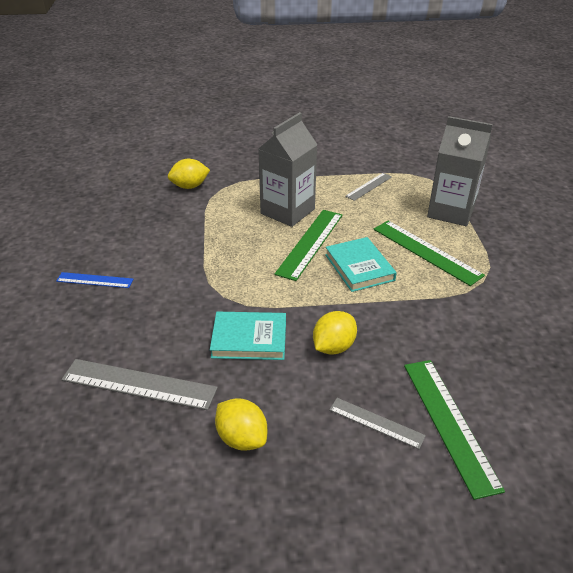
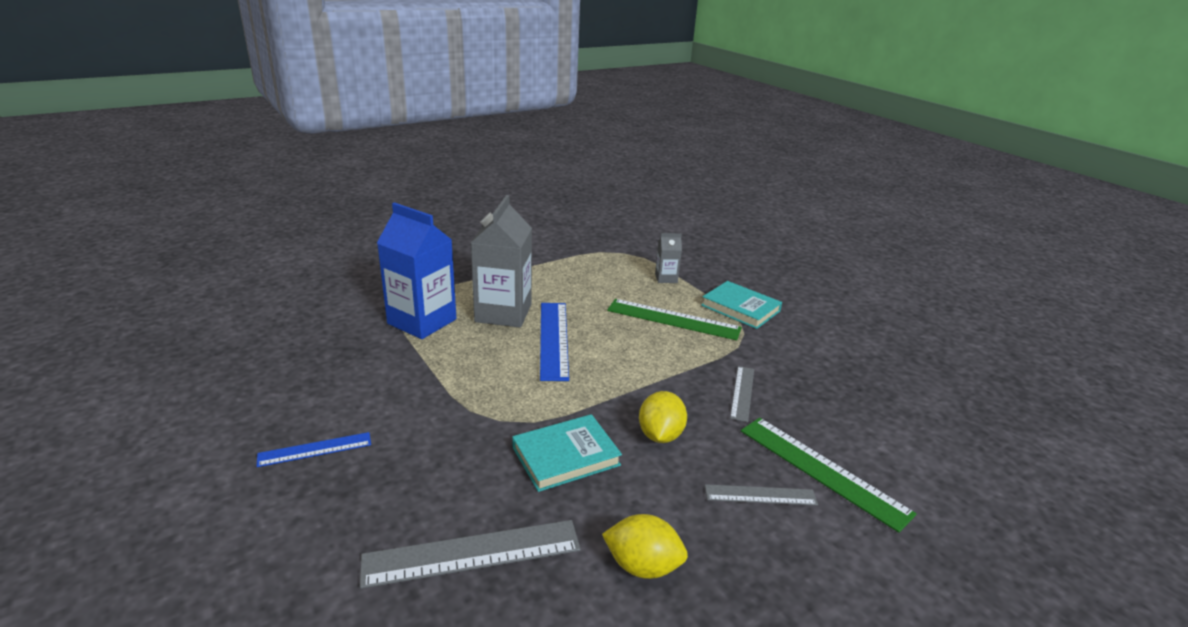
camera: 30 degrees left, 10 degrees down
(190, 186) = (364, 312): yellow lemon -> none
(223, 204) = (422, 321): none -> blue carton
(310, 243) = (553, 339): green ruler -> blue ruler
(359, 267) = (622, 350): turquoise book -> turquoise book (740, 308)
(369, 186) = (570, 271): grey ruler -> grey ruler (742, 393)
(451, 212) = (666, 278): grey carton -> grey carton, size x0.47

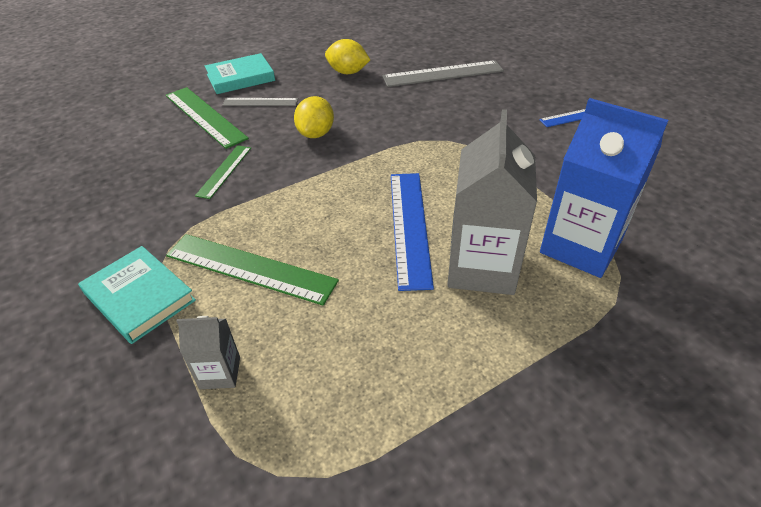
camera: 175 degrees left, 15 degrees up
(566, 456) = (391, 118): turquoise book -> turquoise book (240, 77)
(742, 393) = (224, 171): grey ruler -> green ruler

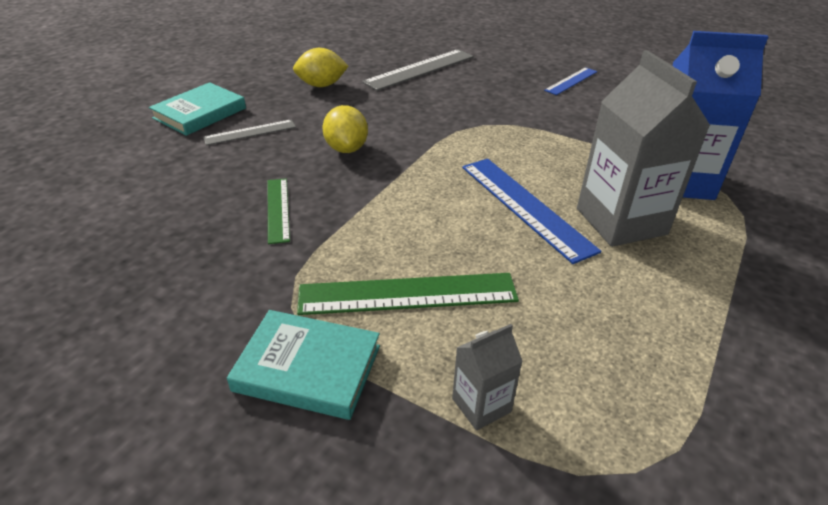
camera: 30 degrees left, 5 degrees down
(205, 116) = (194, 161): green ruler -> none

